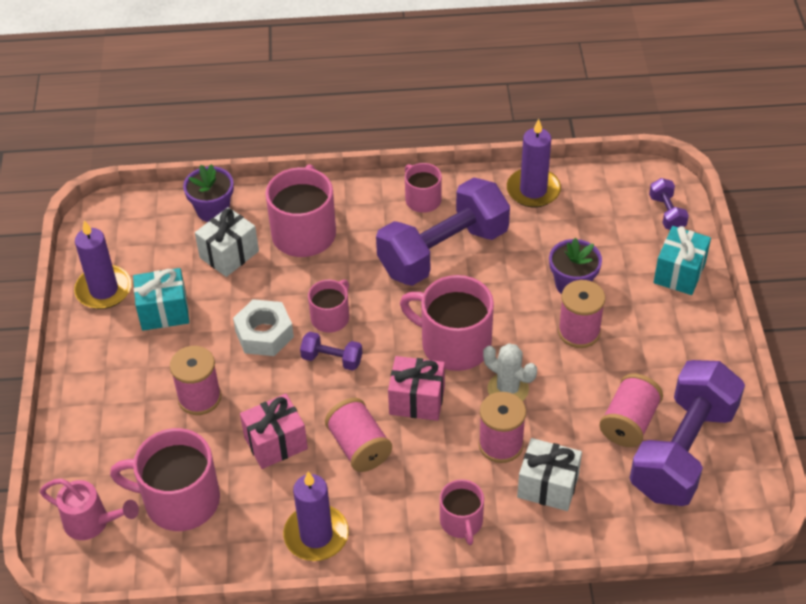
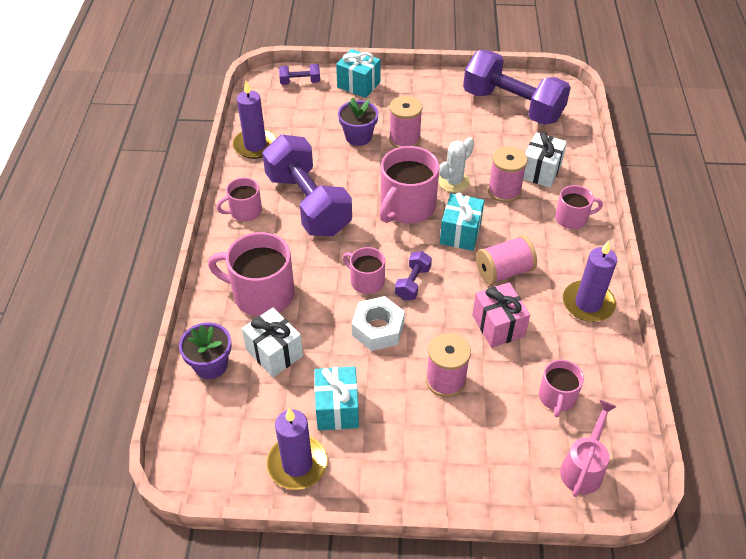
camera: 85 degrees left, 0 degrees up
(180, 500) = (557, 397): pink mug -> pink mug, size x0.57
(417, 400) = (460, 233): pink gift -> turquoise gift
(629, 422) = (488, 126): pink spool -> none

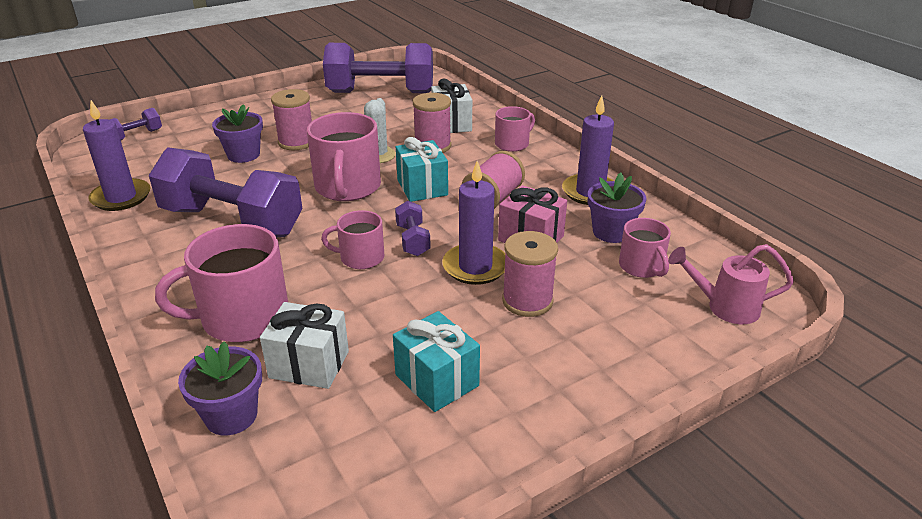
camera: 35 degrees left, 15 degrees down
(245, 211) = (154, 254): pink mug -> none
(297, 464) = (441, 459): purple candle -> purple candle (475, 267)
(358, 85) = (208, 120): turquoise gift -> none
(378, 329) = (413, 290): white nut -> none
(565, 352) = (611, 232): none -> purple flower pot
(583, 468) = (725, 307): pink watering can -> pink watering can turned 75 degrees counterclockwise

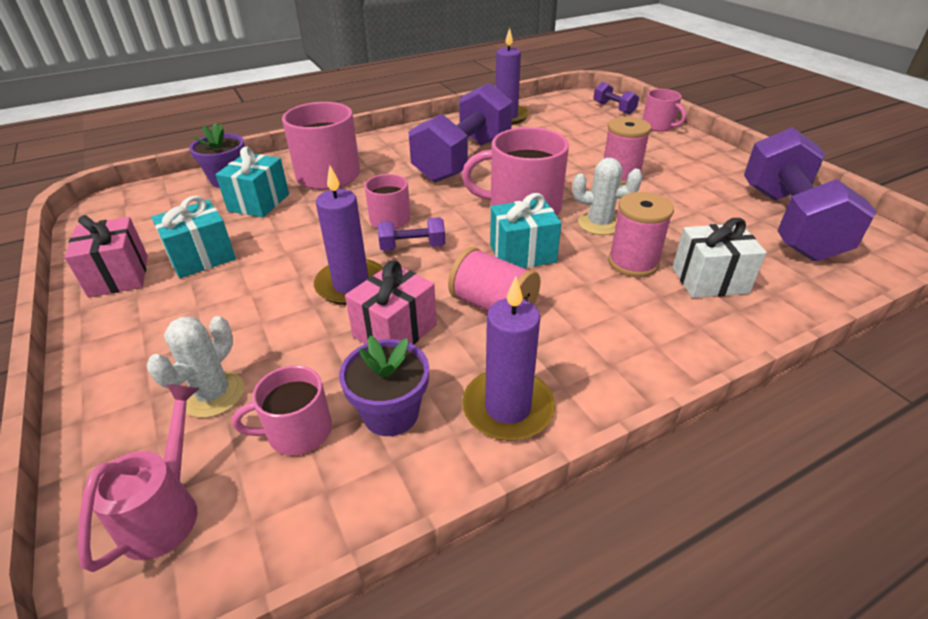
camera: 95 degrees right, 5 degrees up
(243, 155) = (586, 153): purple flower pot -> none
(309, 364) = (259, 202): white gift -> turquoise gift
(480, 444) = (119, 276): none -> pink gift
(512, 144) = (660, 337): pink mug -> pink mug (658, 126)
(527, 301) = (277, 317): pink spool -> none
(626, 314) = (213, 394): none -> white cactus

